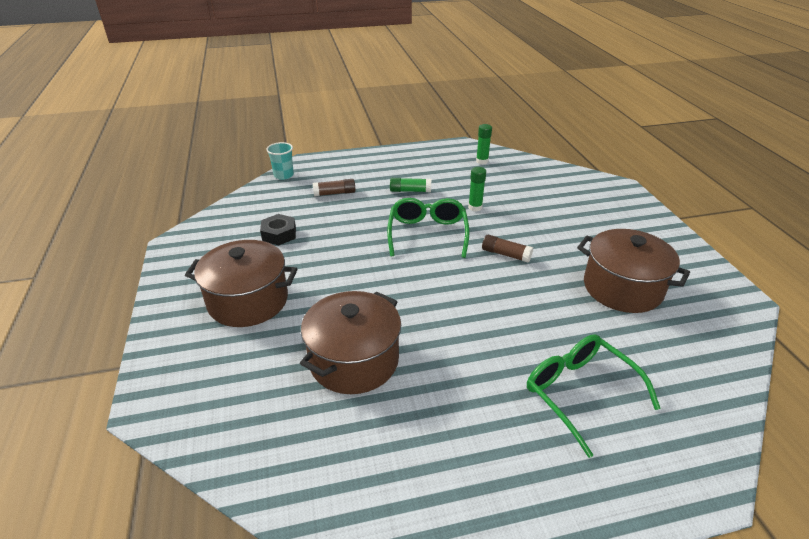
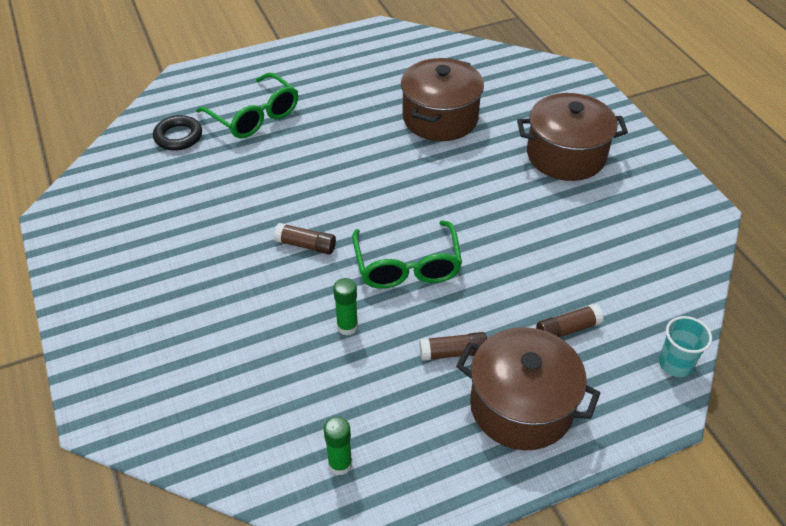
camera: 170 degrees right, 10 degrees up
(279, 234) = (594, 240): black nut -> none
(410, 191) = (453, 352): green glue stick -> brown glue stick
(622, 288) = (180, 215): brown pot -> brown pot (521, 406)
(665, 375) = (178, 136): none -> black ring

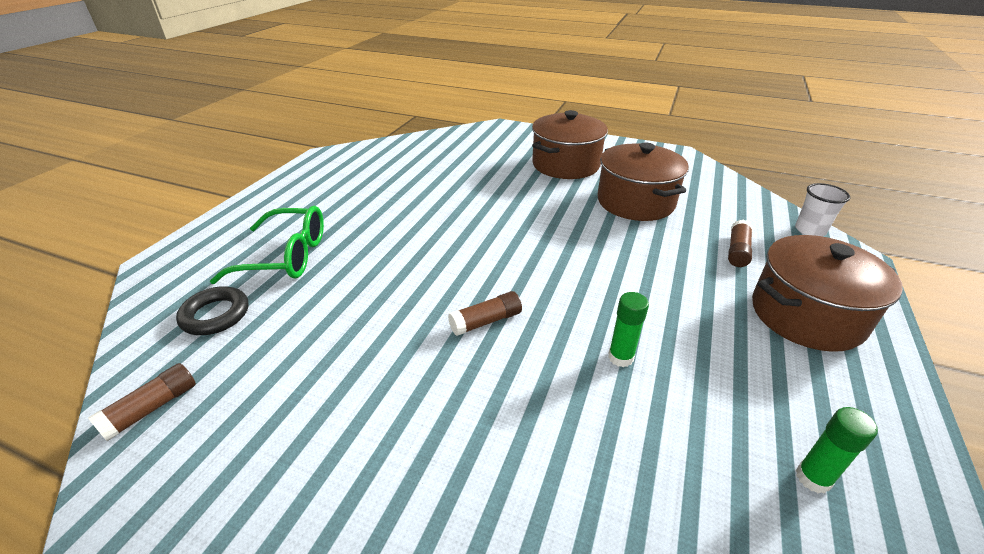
camera: 45 degrees left, 10 degrees down
(407, 266) = (585, 282): green glasses -> none
(440, 118) = (453, 183): brown pot -> brown pot (635, 202)
(453, 352) = (713, 315): brown glue stick -> brown glue stick (152, 408)
(675, 364) = (810, 230): turquoise cup -> white cup

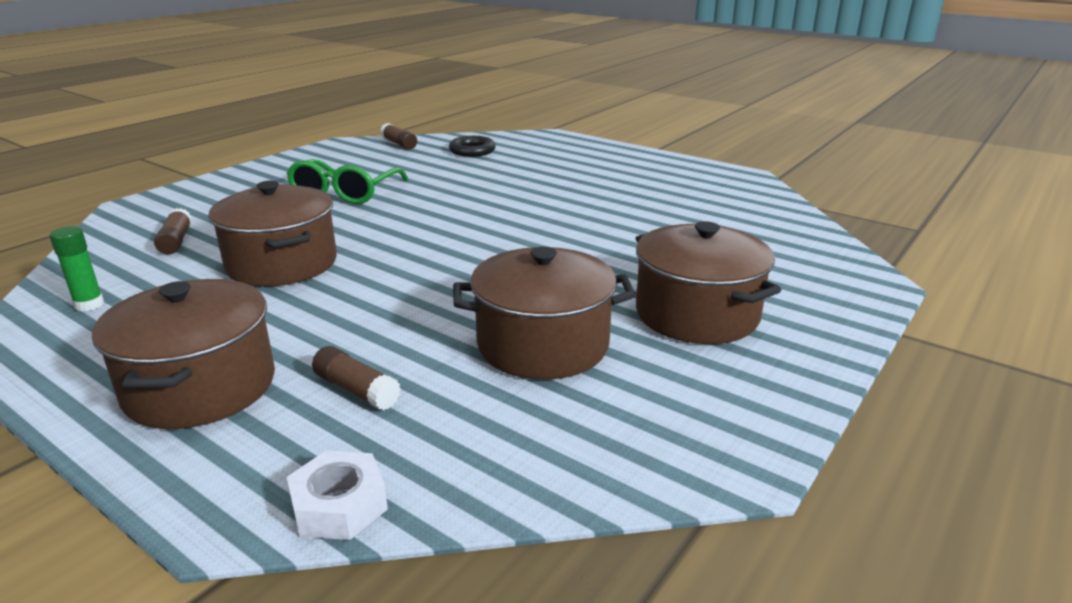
camera: 105 degrees right, 10 degrees down
(286, 256) = (533, 165): green glasses -> green glasses (345, 193)
(486, 321) = (382, 221): brown glue stick -> brown glue stick (176, 241)
(620, 357) = (282, 264): green glue stick -> brown pot
(810, 230) = (339, 505): white cup -> white nut

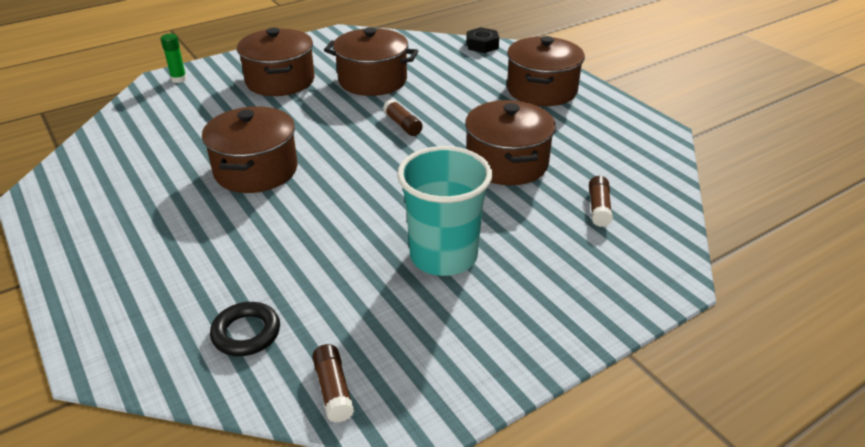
camera: 160 degrees left, 10 degrees up
(89, 305) = (630, 151): green glue stick -> green glue stick (179, 79)
(339, 505) = (482, 45): white nut -> black nut
(345, 193) = (443, 256): green glasses -> turquoise cup
(356, 390) = (469, 77): brown glue stick -> brown glue stick (402, 125)
(577, 216) = (256, 170): none -> brown pot

